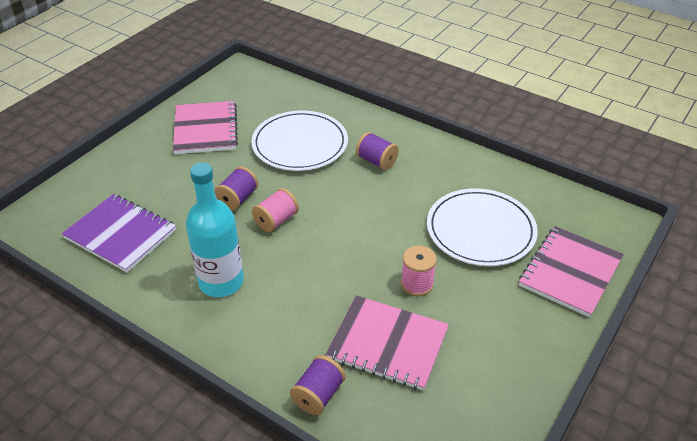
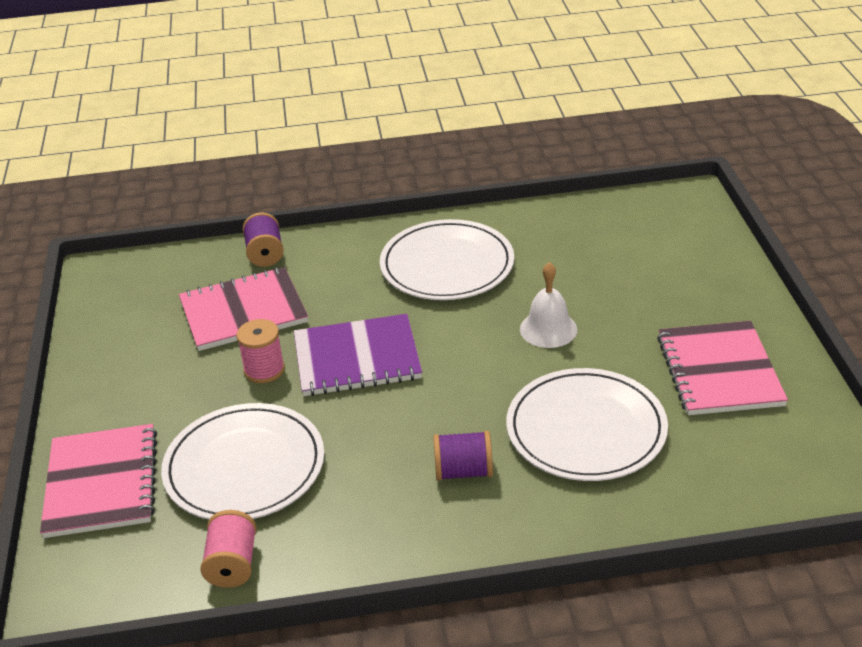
camera: 140 degrees right, 5 degrees down
(121, 234) = (594, 240): purple notebook -> purple notebook (357, 358)
(205, 129) = (719, 371): pink notebook -> pink notebook turned 45 degrees clockwise
(221, 282) = (447, 265): turquoise bottle -> white plate
(237, 199) = (548, 329): purple spool -> white bell
(276, 220) = (477, 336): pink spool -> pink spool (232, 564)

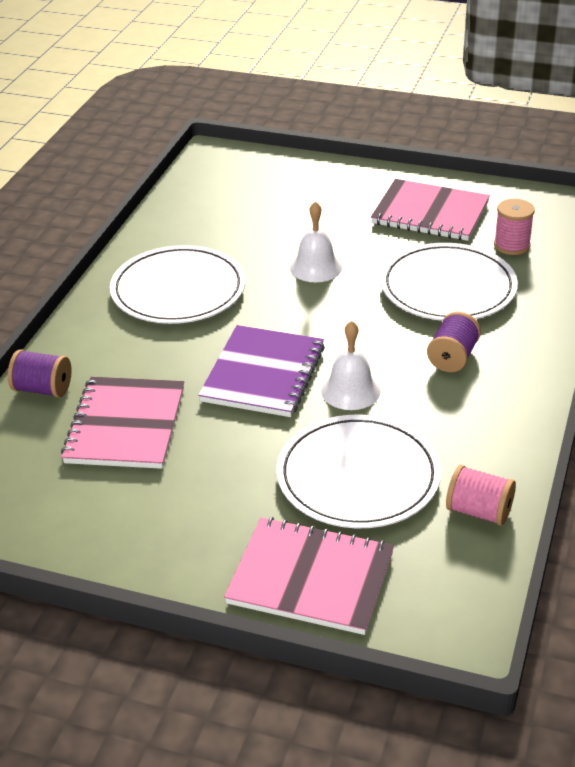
camera: 65 degrees left, 0 degrees up
(264, 370) = (230, 433): pink spool -> pink spool (511, 245)
(366, 420) = (350, 390): none -> white bell

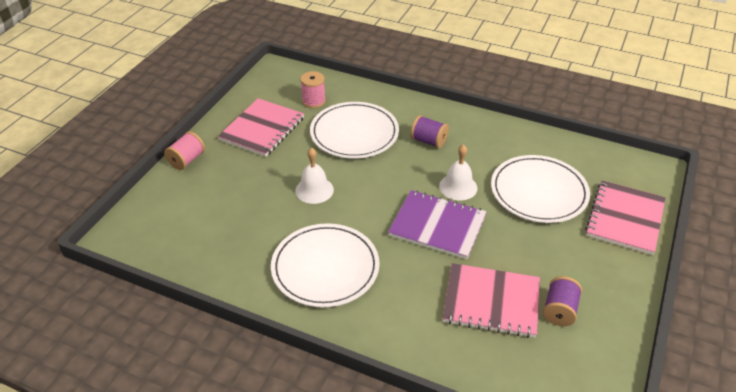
camera: 85 degrees left, 5 degrees up
(43, 389) = (446, 355): purple spool -> purple spool (559, 310)
(479, 511) = (564, 150): pink spool -> pink spool (187, 160)

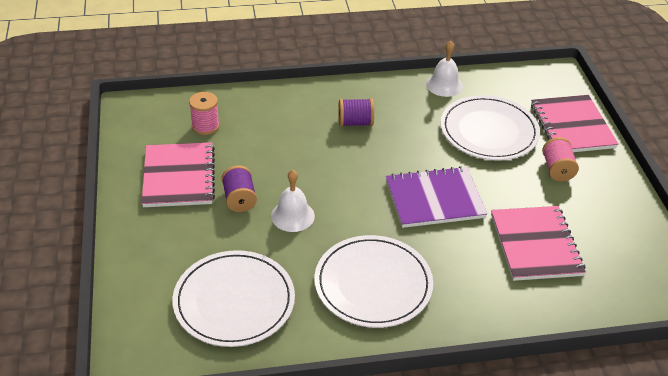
camera: 35 degrees left, 0 degrees up
(187, 160) = (127, 243): pink spool -> pink spool (557, 169)
(354, 133) = (278, 143): white plate -> white plate (234, 301)
(458, 187) = (419, 155): white bell -> white bell (444, 85)
(491, 302) = (535, 245): pink notebook -> pink notebook turned 75 degrees counterclockwise
(559, 310) = (590, 226): purple spool -> purple spool (239, 199)

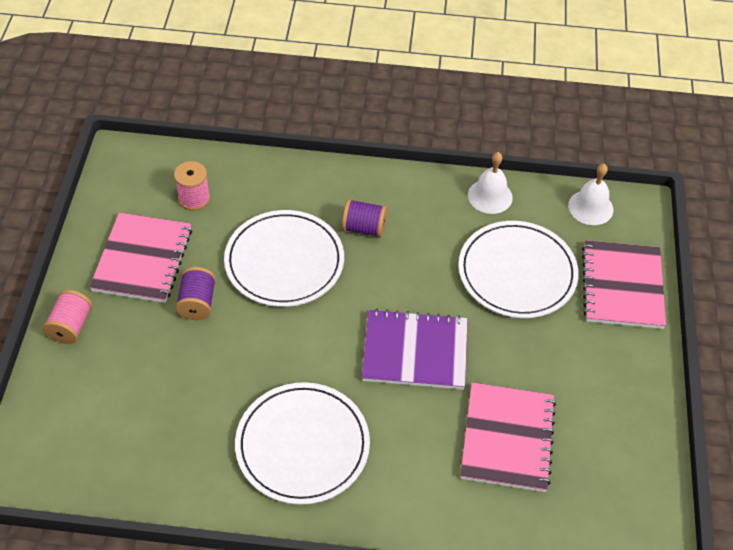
camera: 15 degrees right, 10 degrees up
(234, 301) = (146, 430): white plate -> white plate (284, 261)
(292, 216) = (247, 337): white bell -> white bell (590, 207)
(557, 169) = (577, 343): pink spool -> pink spool (71, 326)

